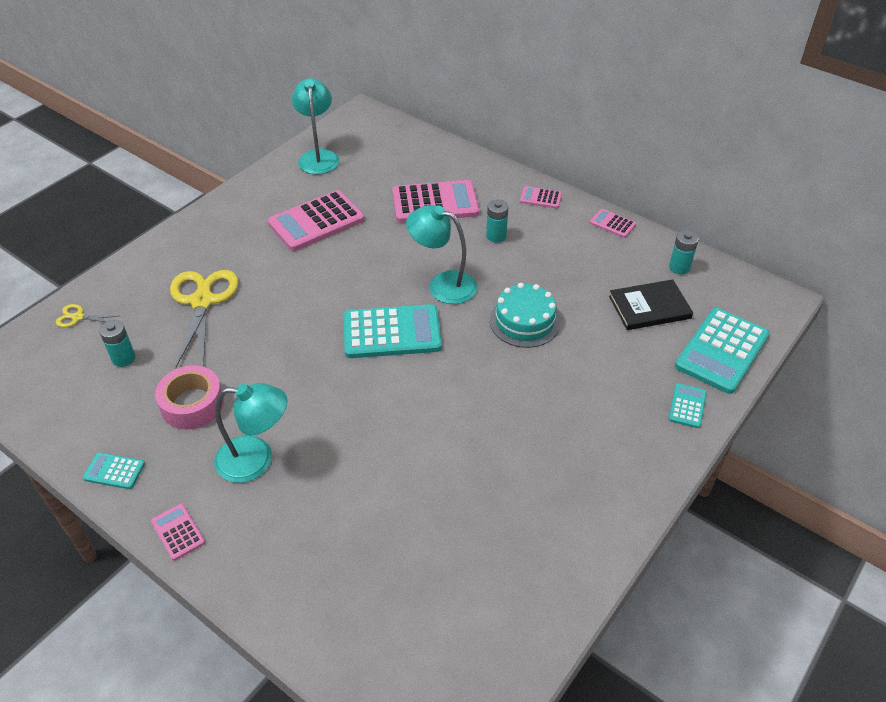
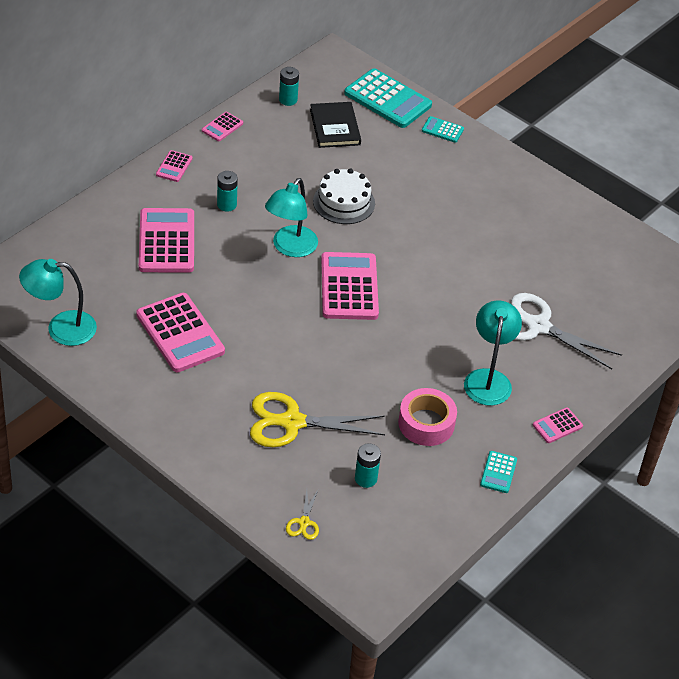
camera: 90 degrees left, 0 degrees up
(345, 512) = (538, 326): none -> white scissors
(392, 332) = (349, 287): turquoise calculator -> pink calculator
(524, 321) = (344, 202): turquoise cake -> white cake

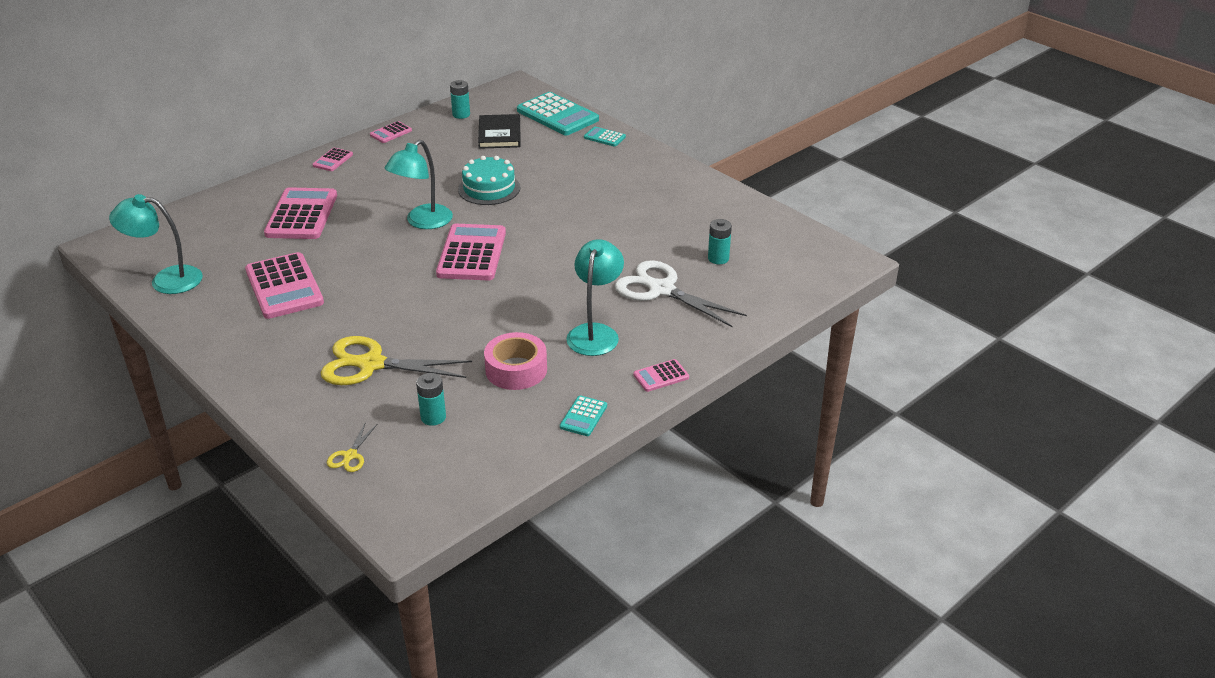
camera: 10 degrees right, 10 degrees down
(227, 205) = (372, 188): turquoise battery -> turquoise battery (718, 258)
(344, 202) = (489, 188): white cake -> turquoise cake

